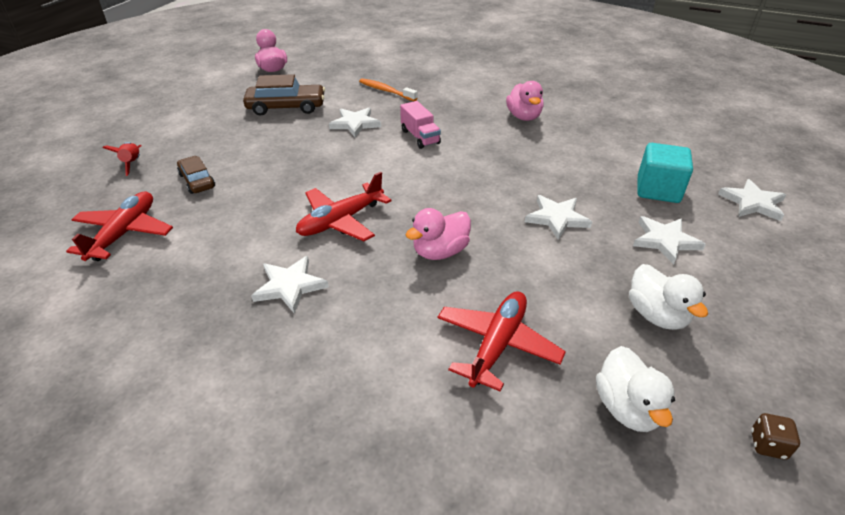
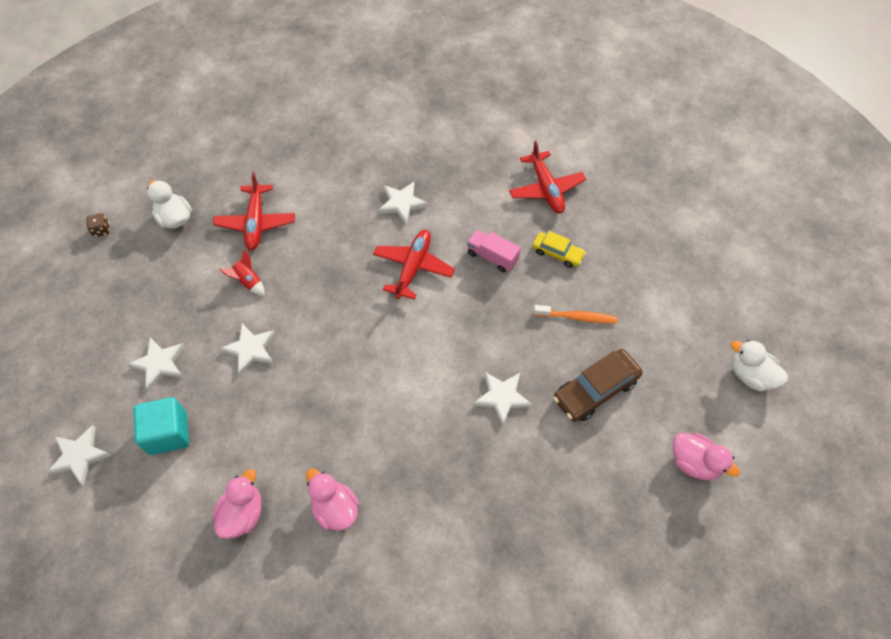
camera: 150 degrees right, 20 degrees up
(132, 163) = (629, 245): red rocket -> red rocket (248, 282)
(197, 181) = (557, 253): brown car -> yellow car
(386, 91) = (522, 484): orange toothbrush -> orange toothbrush (577, 317)
(420, 137) = (423, 407): pink truck -> pink truck (492, 257)
(440, 252) = (324, 273): pink duck -> pink duck (243, 513)
(656, 315) = (162, 287): white duck -> white duck (750, 375)

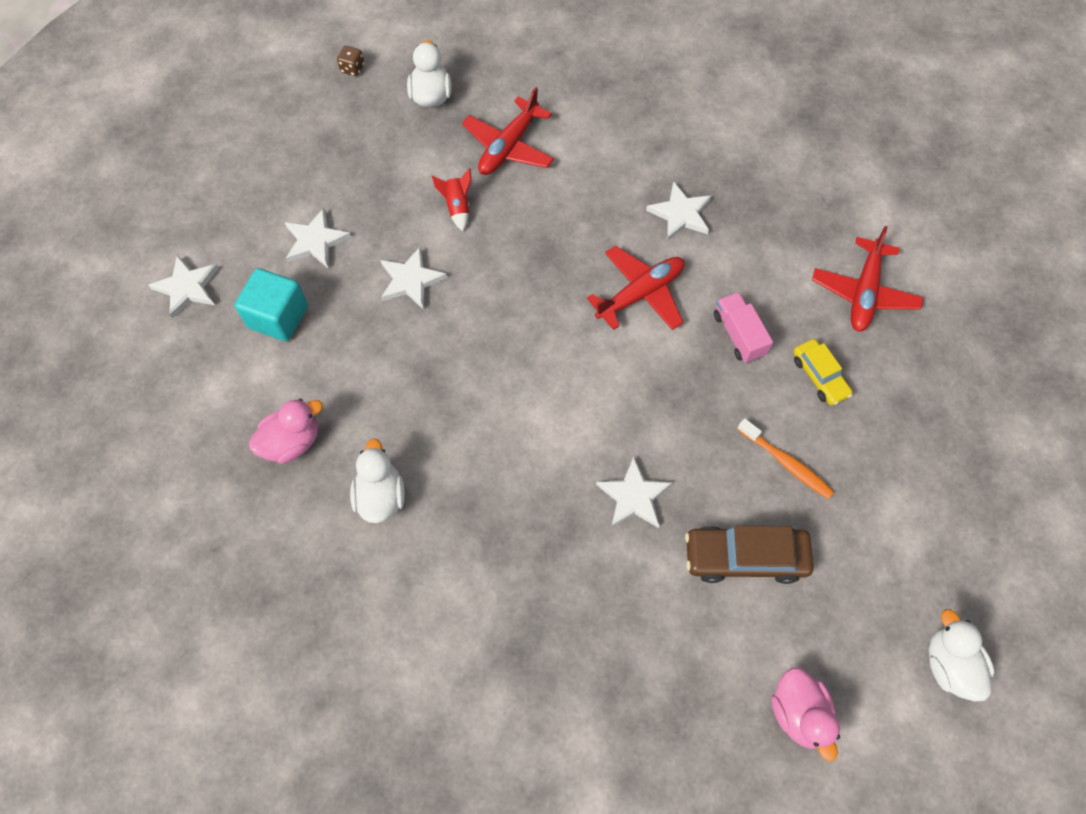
camera: 35 degrees right, 5 degrees up
(335, 508) = (380, 496): pink duck -> white duck

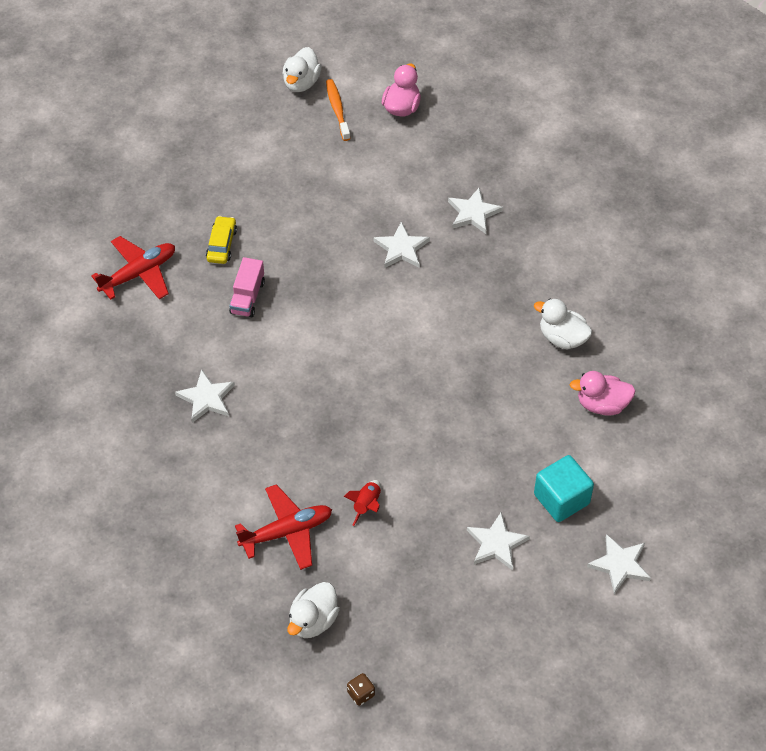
camera: 145 degrees left, 10 degrees down
(380, 496) = (562, 338): white duck -> white duck turned 90 degrees clockwise
(411, 280) = (444, 468): white star -> white star (473, 213)
(640, 294) = (288, 361): red plane -> none
(745, 557) = (363, 184): brown car -> none
(786, 463) = (292, 213): orange toothbrush -> orange toothbrush (337, 109)

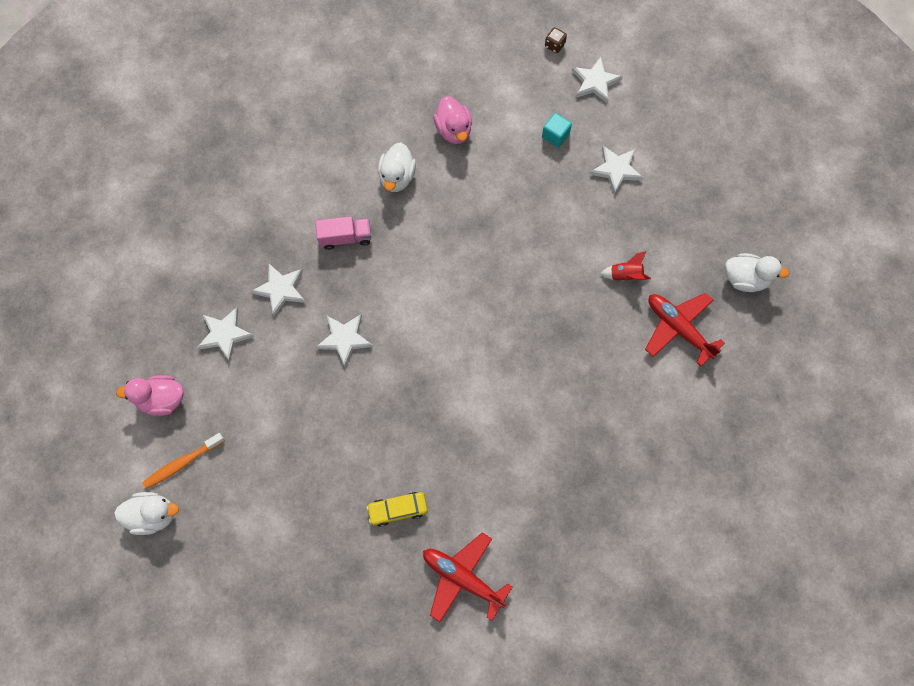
camera: 110 degrees left, 15 degrees up
(206, 398) = (578, 449): white star -> white star (225, 334)
(247, 297) = (452, 458): pink truck -> pink truck (345, 238)
(361, 694) = (787, 224): brown dice -> brown dice (554, 45)
(561, 499) = (555, 136): turquoise cube -> turquoise cube, size x0.60

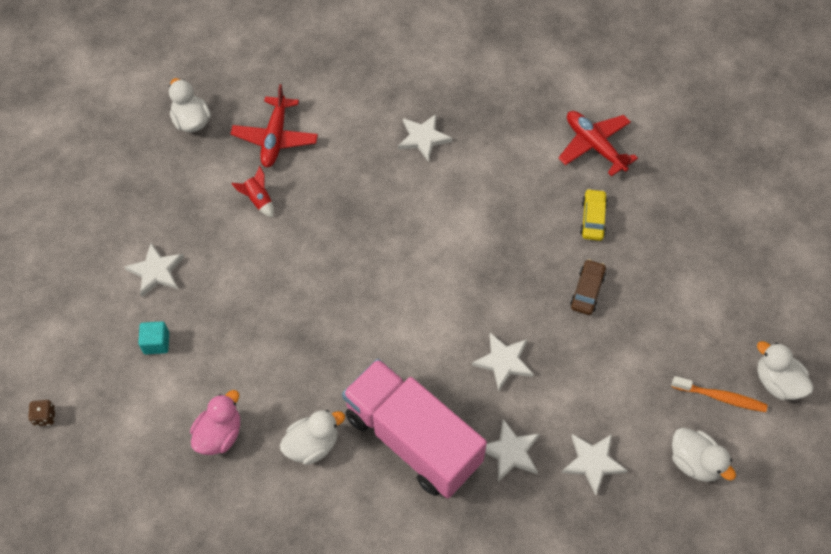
camera: 130 degrees left, 10 degrees down
(161, 400) = (694, 462): pink duck -> white duck
(343, 447) = (587, 291): none -> brown car
(345, 238) = (412, 439): pink truck -> pink truck, size x2.30
(398, 509) = (593, 219): yellow car -> yellow car turned 120 degrees counterclockwise
(463, 578) = (594, 146): red plane -> red plane turned 150 degrees clockwise
(595, 82) = (66, 351): white star -> white star (423, 138)

